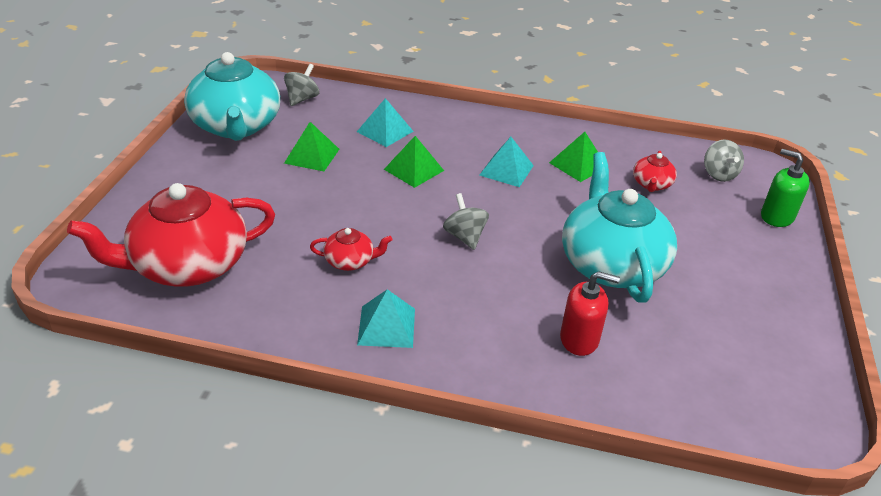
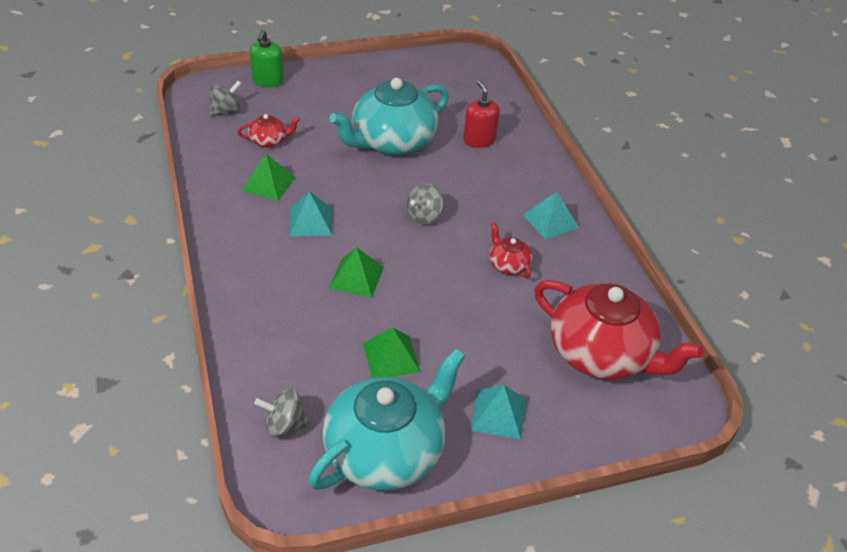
camera: 120 degrees left, 5 degrees up
(385, 131) = (304, 324): turquoise pyramid -> turquoise pyramid (498, 414)

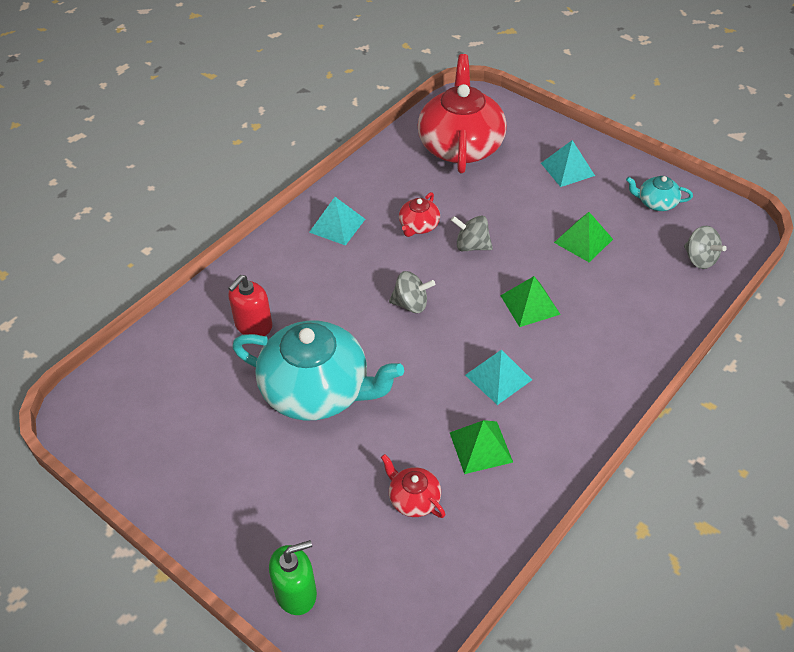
camera: 120 degrees left, 5 degrees up
(226, 111) = (398, 587): grey spinning top -> grey spinning top (471, 246)
(386, 451) = (656, 203): turquoise teapot -> turquoise teapot, size x0.44

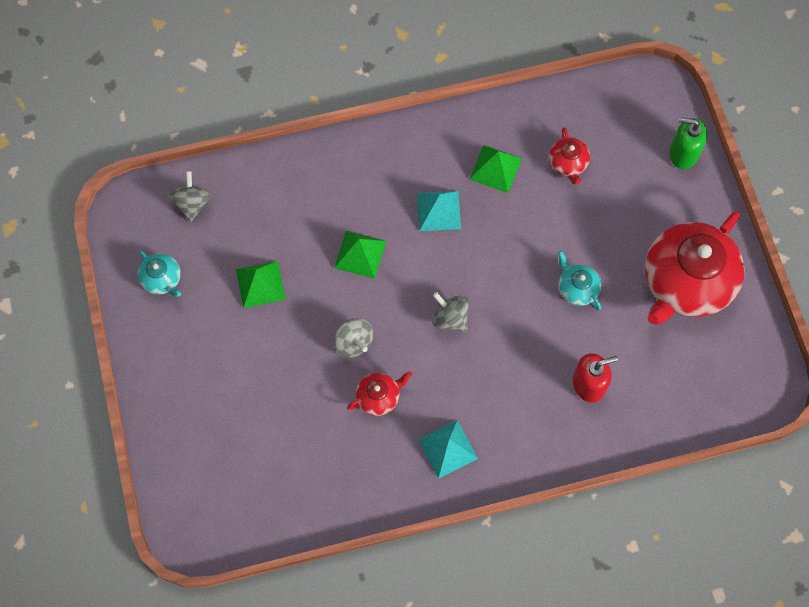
camera: 145 degrees left, 20 degrees up
(317, 390) = (577, 288): turquoise teapot -> turquoise teapot, size x0.44
(461, 146) = (258, 471): red teapot -> red teapot (686, 282)
(567, 169) = (193, 370): turquoise pyramid -> none

